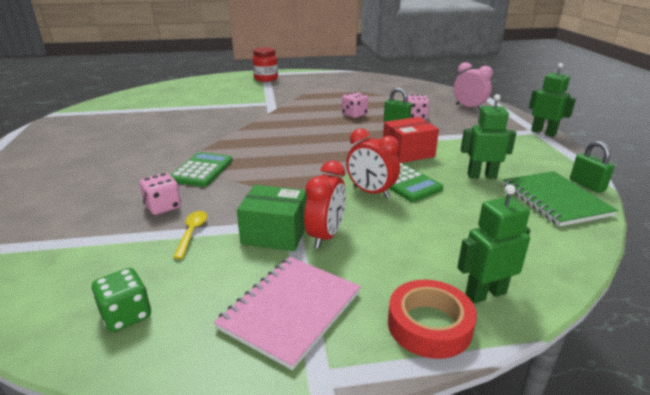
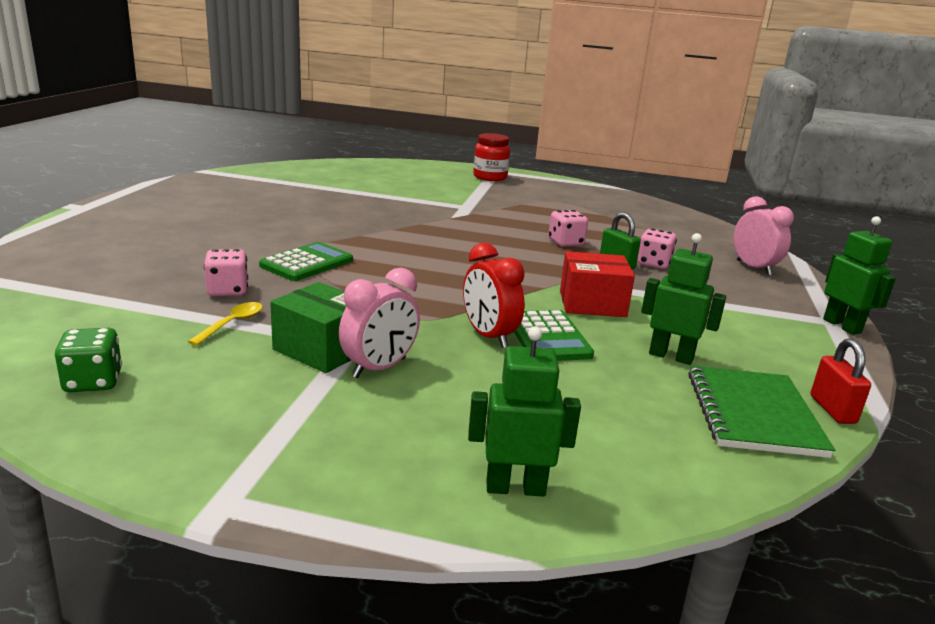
camera: 20 degrees right, 5 degrees down
(291, 310) = (260, 430): pink notebook -> none
(326, 236) = (379, 368): red clock -> pink clock
(429, 325) = (404, 496): red tape -> none
(587, 185) = (832, 409): green padlock -> red padlock

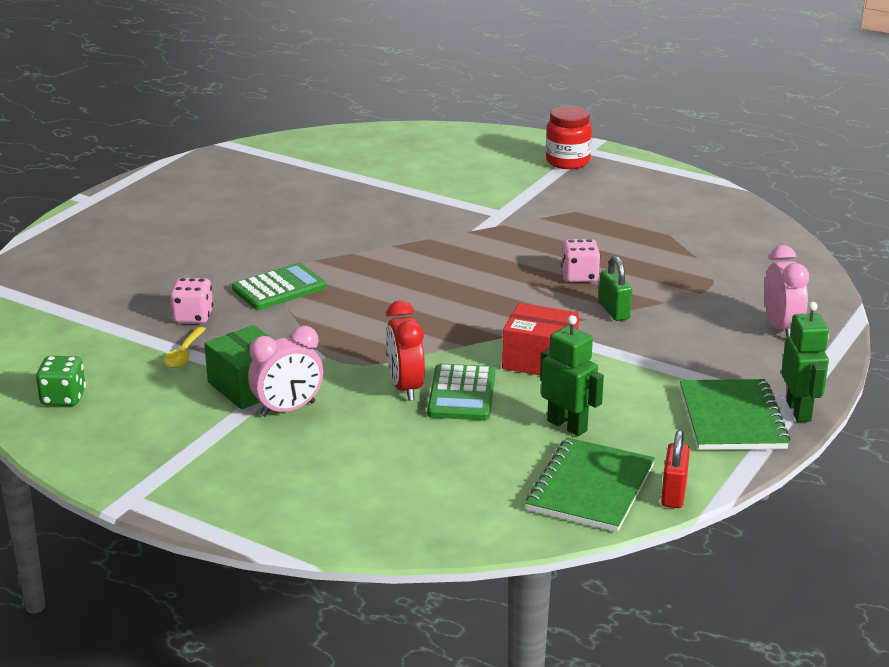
camera: 20 degrees right, 5 degrees up
(232, 324) = (184, 354): yellow spoon -> yellow spoon turned 150 degrees clockwise
(515, 488) = (334, 517): green robot -> none
(653, 263) = (660, 313): pink dice -> none
(799, 336) = (732, 418): none -> green notebook

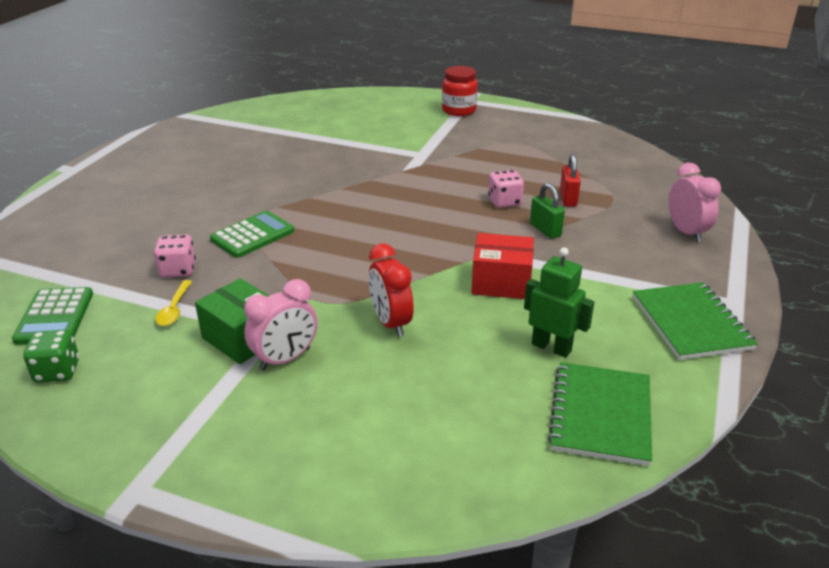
camera: 10 degrees left, 5 degrees up
(461, 394) = (444, 324): green calculator -> green calculator (55, 317)
(673, 494) = (680, 412): red padlock -> red padlock (568, 199)
(799, 411) = (743, 309): green robot -> none

